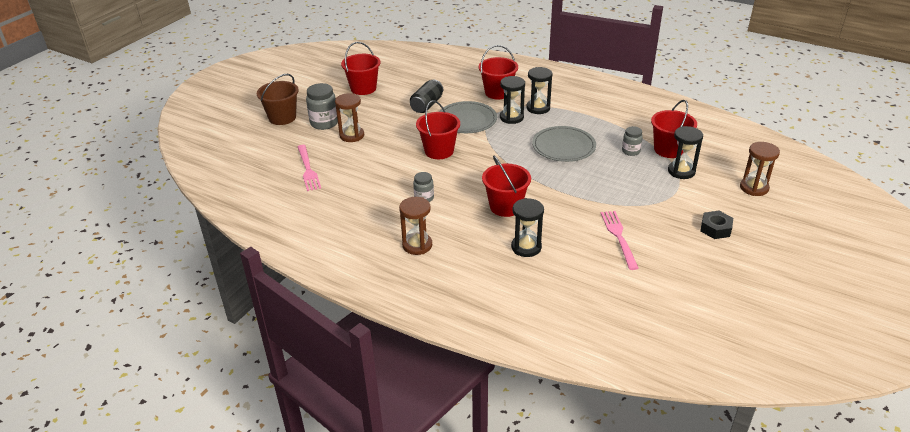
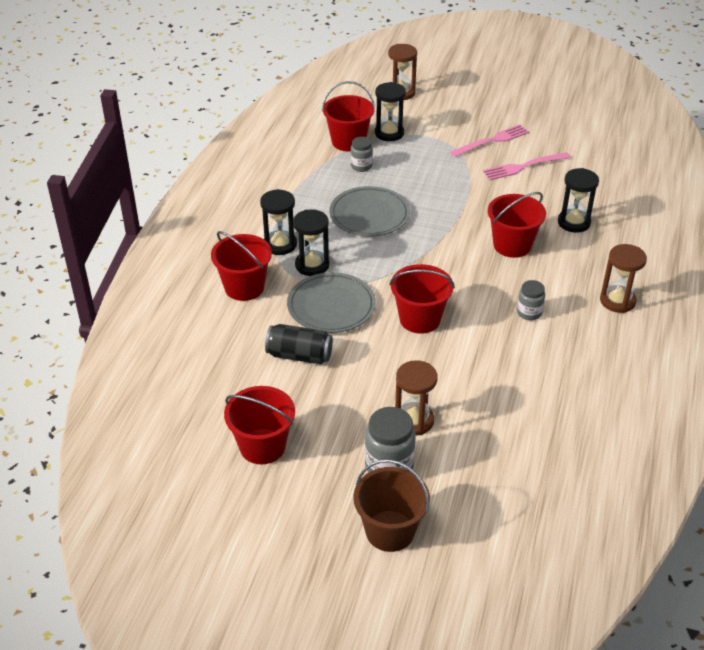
camera: 105 degrees left, 5 degrees up
(308, 169) = (521, 445): pink fork -> pink fork (492, 140)
(715, 229) = (480, 114): black nut -> none

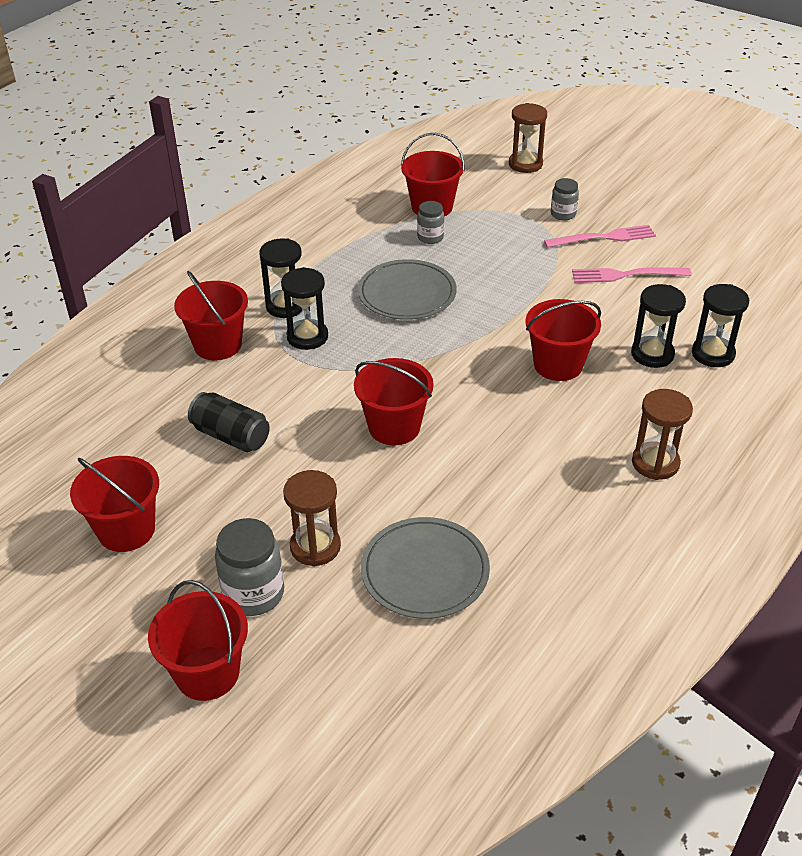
camera: 20 degrees right, 0 degrees up
(331, 306) = (301, 388): grey plate -> grey plate (425, 571)
(389, 133) = (485, 206): black hourglass -> black hourglass (713, 354)
(390, 531) = (207, 673): brown bucket -> red bucket
(529, 313) = (532, 451): grey jar -> grey jar (563, 214)

